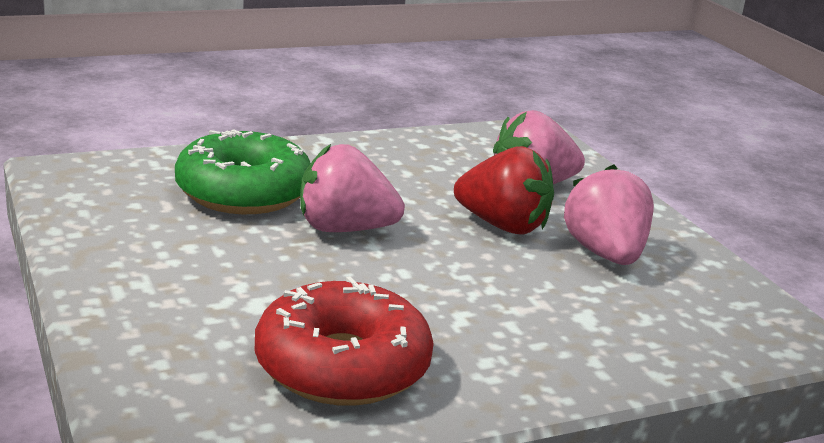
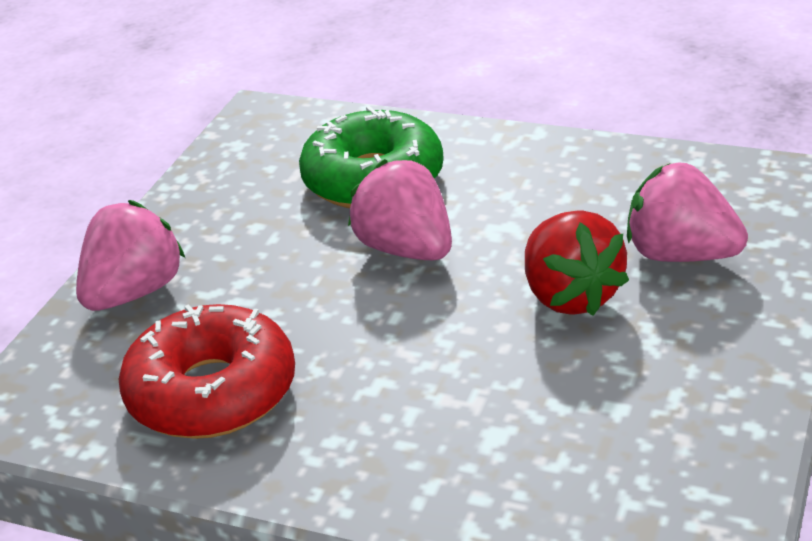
camera: 50 degrees right, 10 degrees up
(605, 254) = (633, 370): pink strawberry -> pink strawberry (134, 292)

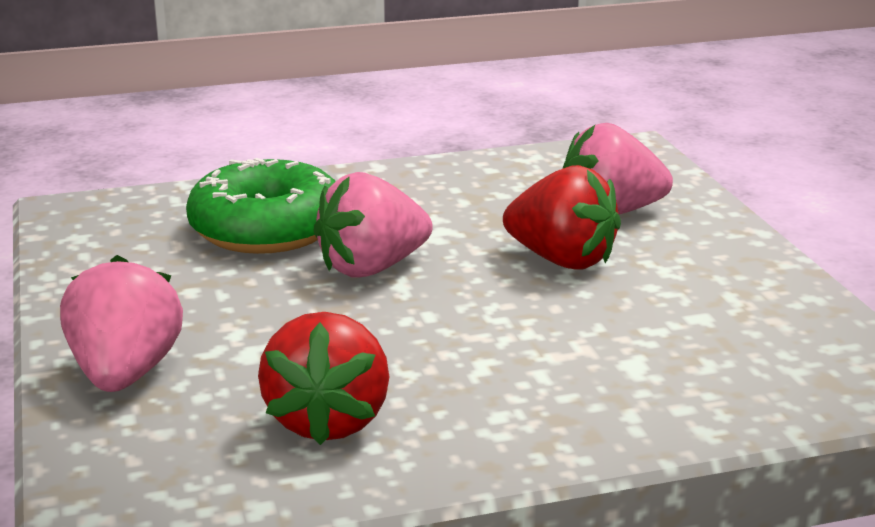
camera: 40 degrees left, 10 degrees down
(212, 392) = (328, 421): red donut -> red strawberry
(406, 249) = (372, 268): pink strawberry -> pink strawberry turned 45 degrees counterclockwise

